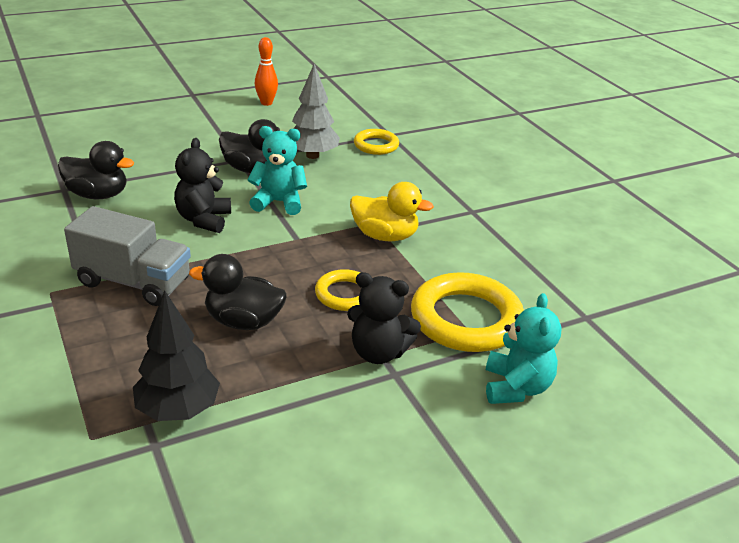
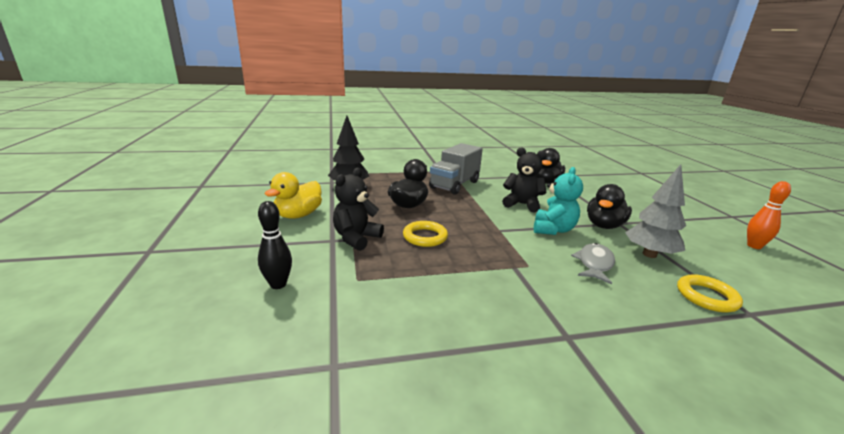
camera: 105 degrees right, 10 degrees down
(349, 186) = (594, 264): none -> grey fish
(385, 236) = (506, 267): yellow duck -> yellow duck (298, 215)
(466, 319) = (372, 281): yellow ring -> none
(516, 387) = (278, 284): turquoise teddy bear -> black bowling pin

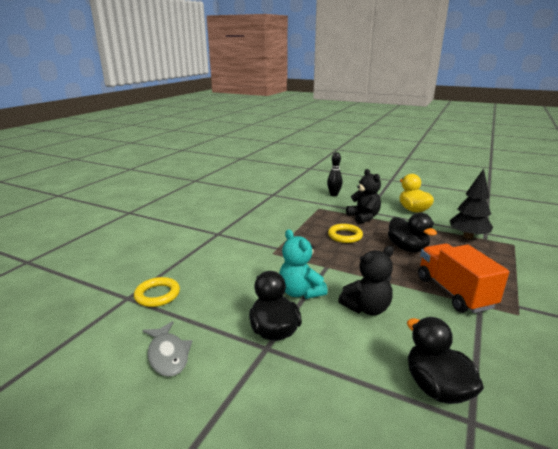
camera: 130 degrees right, 0 degrees up
(454, 185) = (454, 292): grey truck -> orange truck
(594, 264) = (240, 277): grey fish -> grey fish (168, 355)
(649, 254) = (211, 314): grey tree -> none
(754, 246) = (102, 420): orange bowling pin -> none

